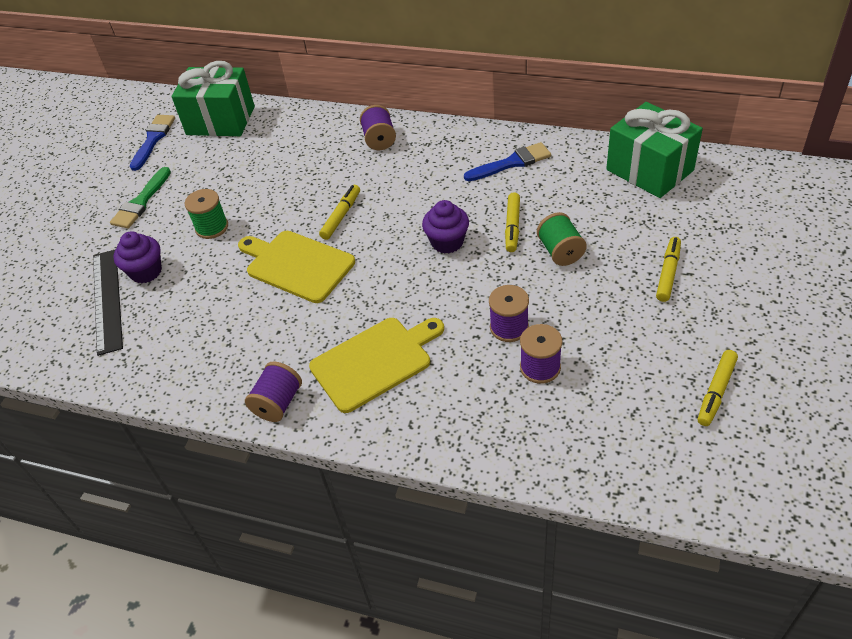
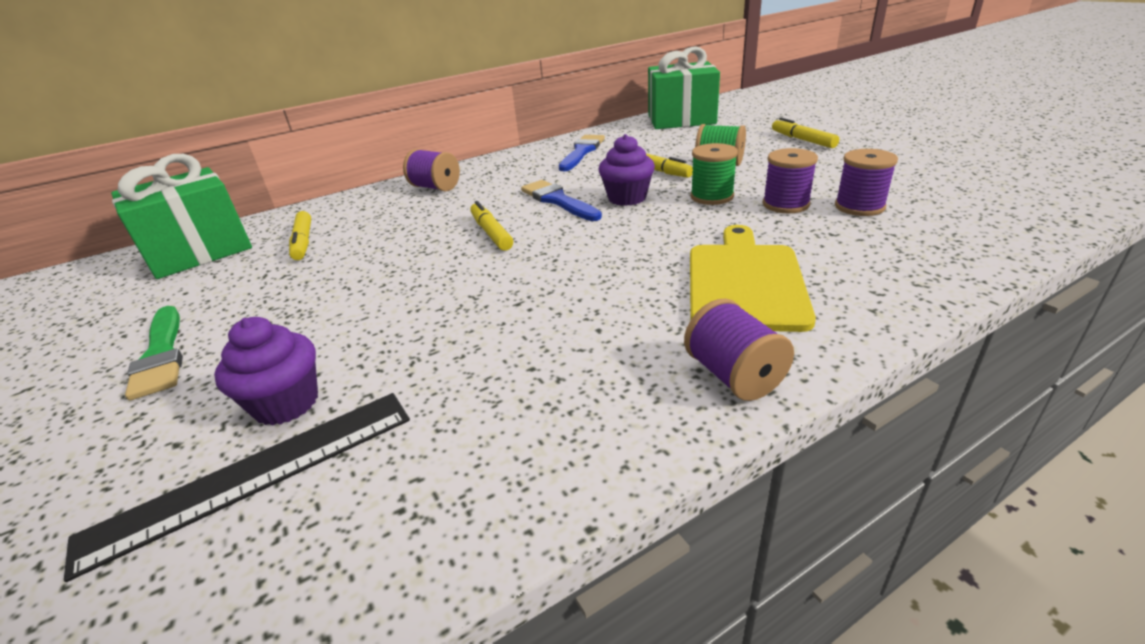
camera: 50 degrees left, 15 degrees down
(107, 300) = (254, 474): black ruler -> black ruler turned 60 degrees counterclockwise
(153, 139) = (98, 304): blue brush -> blue brush (558, 201)
(212, 227) = (333, 315): green spool -> green spool (712, 196)
(297, 265) = (511, 279): yellow cutting board -> none
(716, 391) = (963, 158): yellow marker -> yellow marker (303, 242)

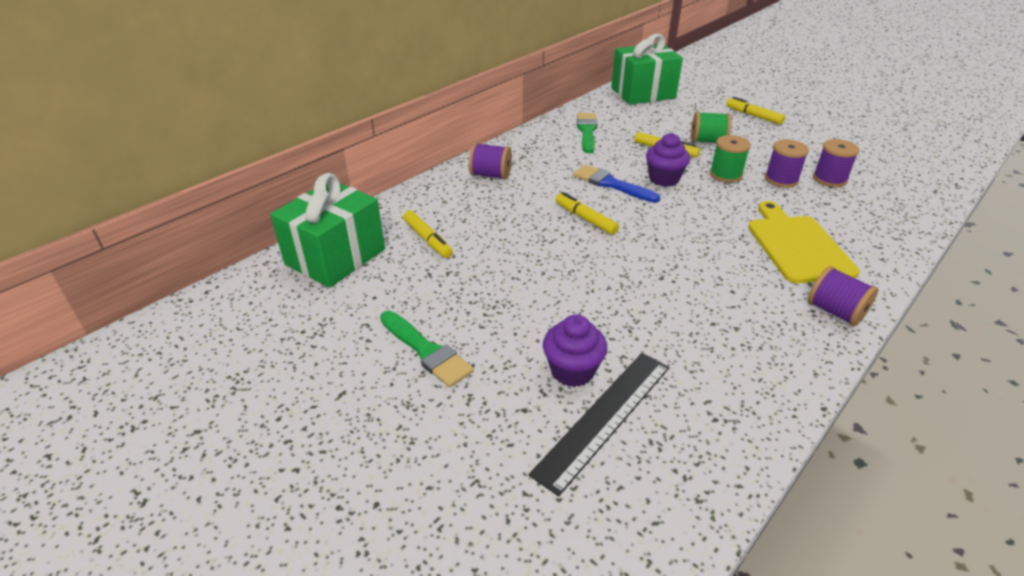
camera: 20 degrees left, 5 degrees up
(582, 152) = (587, 131): blue brush -> green brush

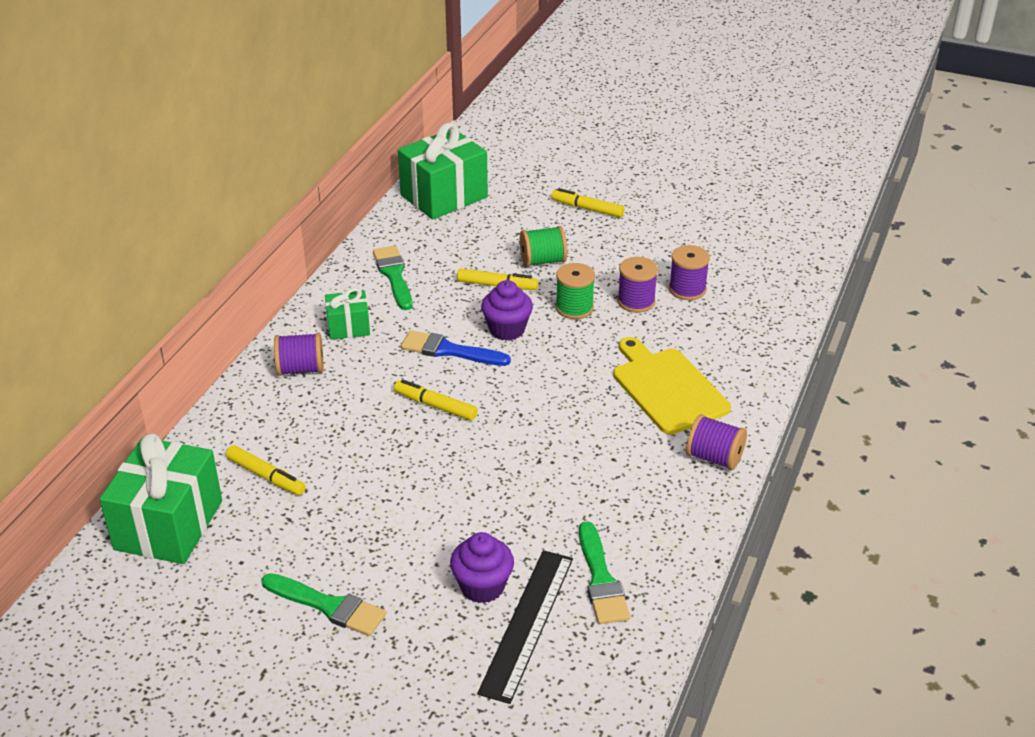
camera: 20 degrees left, 0 degrees up
(539, 156) = (348, 327): none -> green gift
(693, 395) = (601, 579): none -> green brush

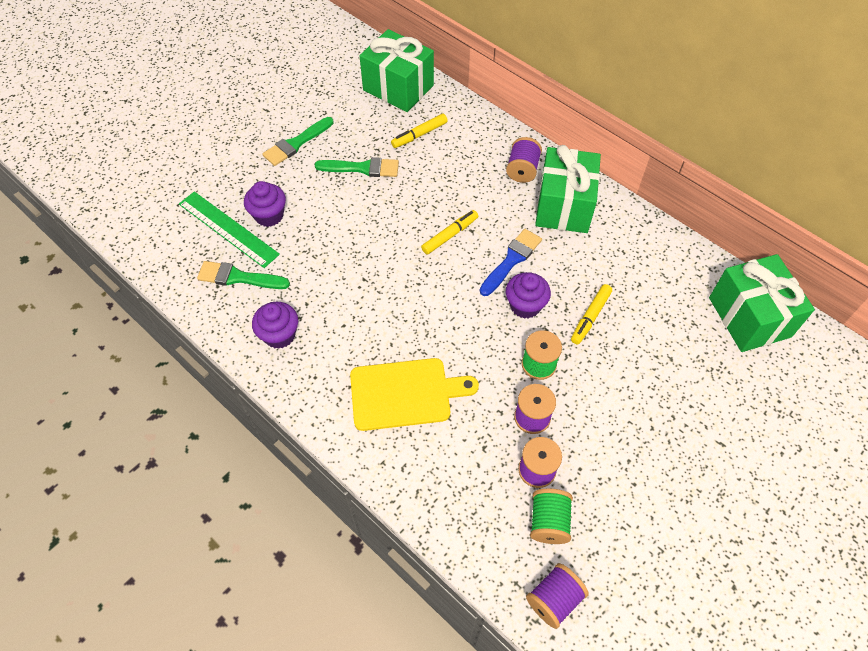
camera: 110 degrees right, 20 degrees up
(348, 327) = (564, 206): green gift -> green gift, size x1.92
(394, 275) = (626, 249): green brush -> green brush (362, 168)
(527, 623) = (228, 229): black ruler -> green ruler
(542, 261) = (618, 363): green spool -> green spool (549, 521)
(587, 209) = (702, 434): yellow marker -> none
(660, 509) = (279, 335): none -> purple cupcake
(714, 458) = (311, 393): purple spool -> purple spool (554, 599)

